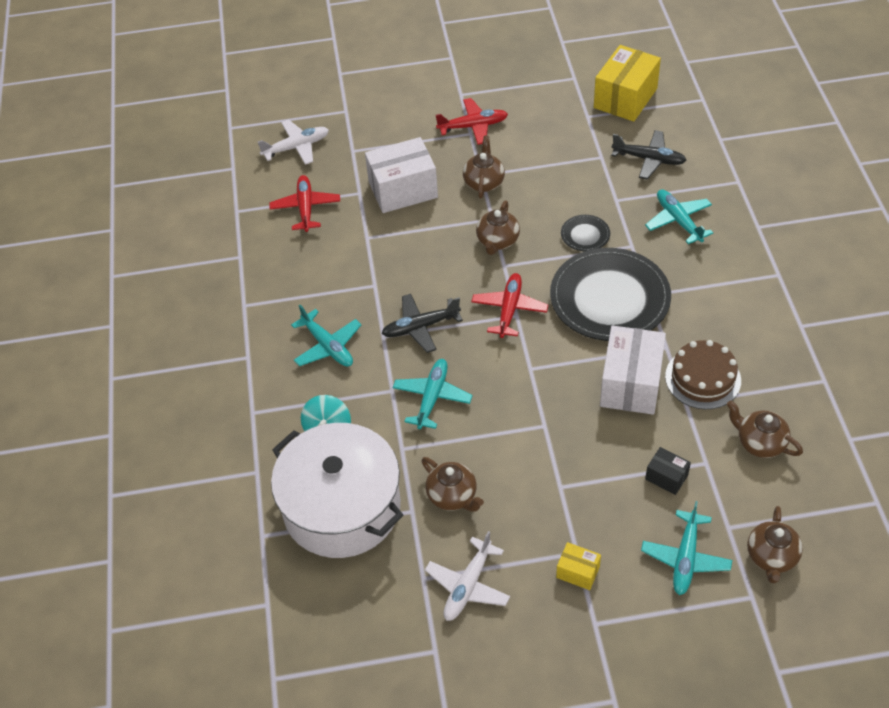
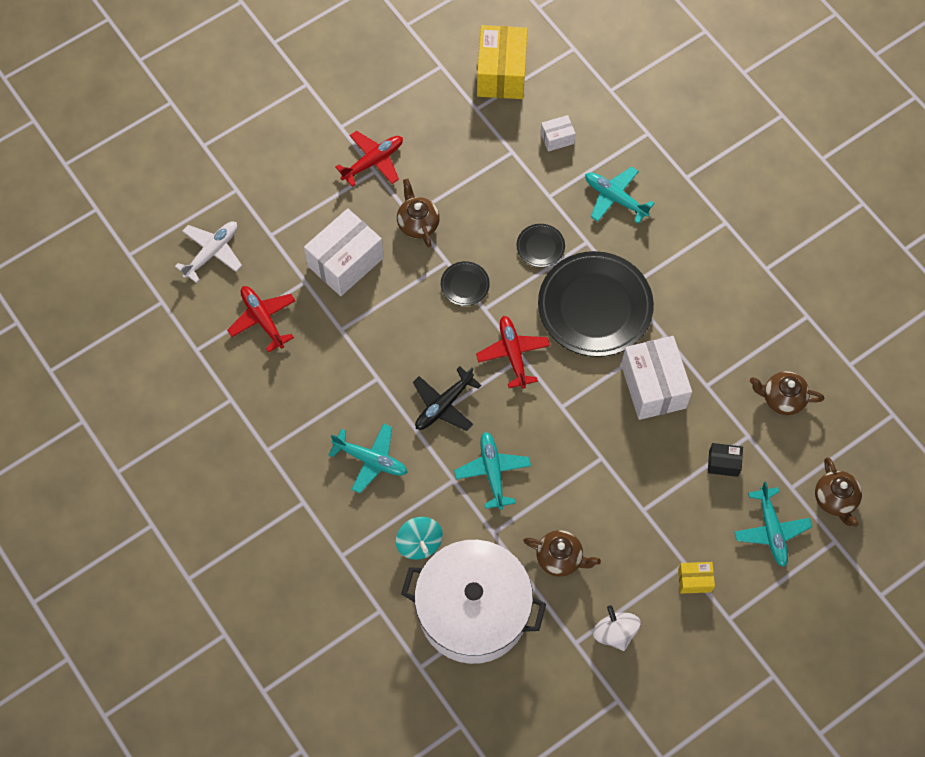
camera: 30 degrees left, 15 degrees up
(468, 586) = (615, 633): white plane -> white spinning top
(497, 241) = (465, 285): brown teapot -> black plate
(649, 159) = (557, 138): black plane -> white box
(703, 378) = (709, 355): brown cake -> none

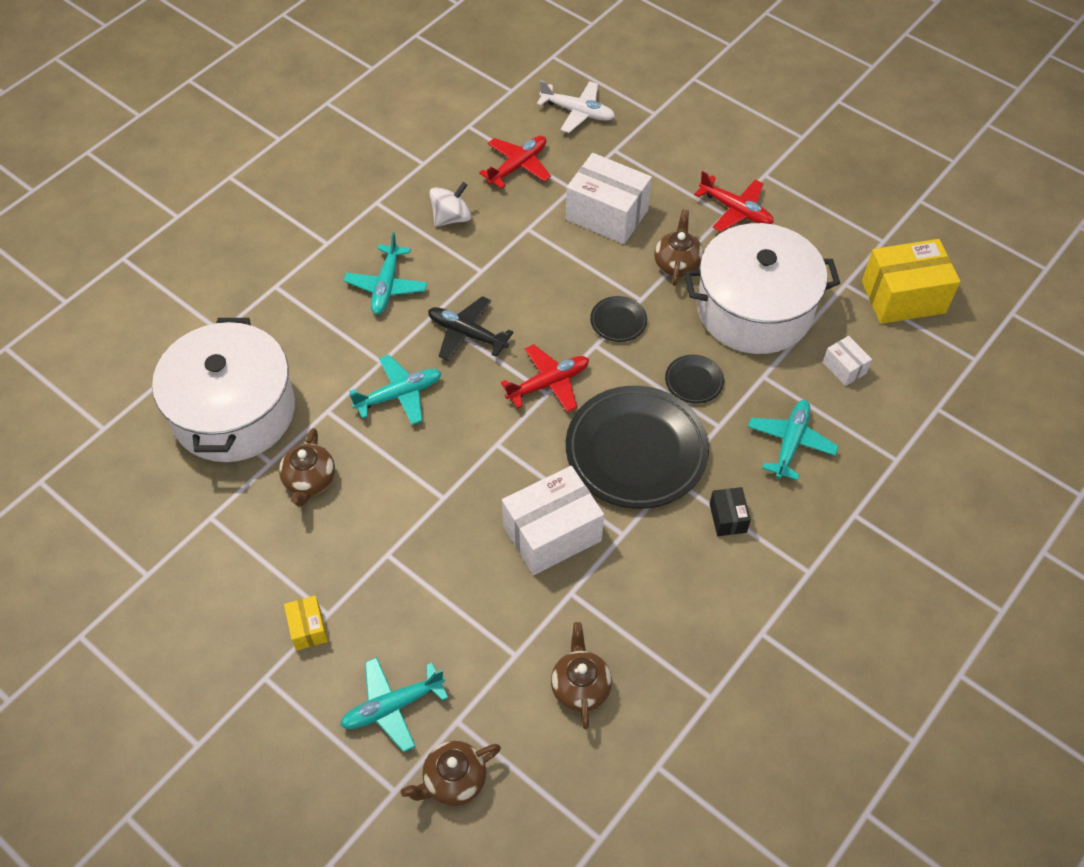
camera: 75 degrees right, 10 degrees down
(418, 223) = (677, 264): brown teapot -> brown teapot turned 45 degrees counterclockwise
(419, 543) = (301, 347): turquoise spinning top -> none
(482, 181) = (754, 309): none -> white pot
(615, 633) = (228, 555): white spinning top -> white spinning top (451, 218)
(723, 463) = (470, 632): black box -> black box (728, 518)

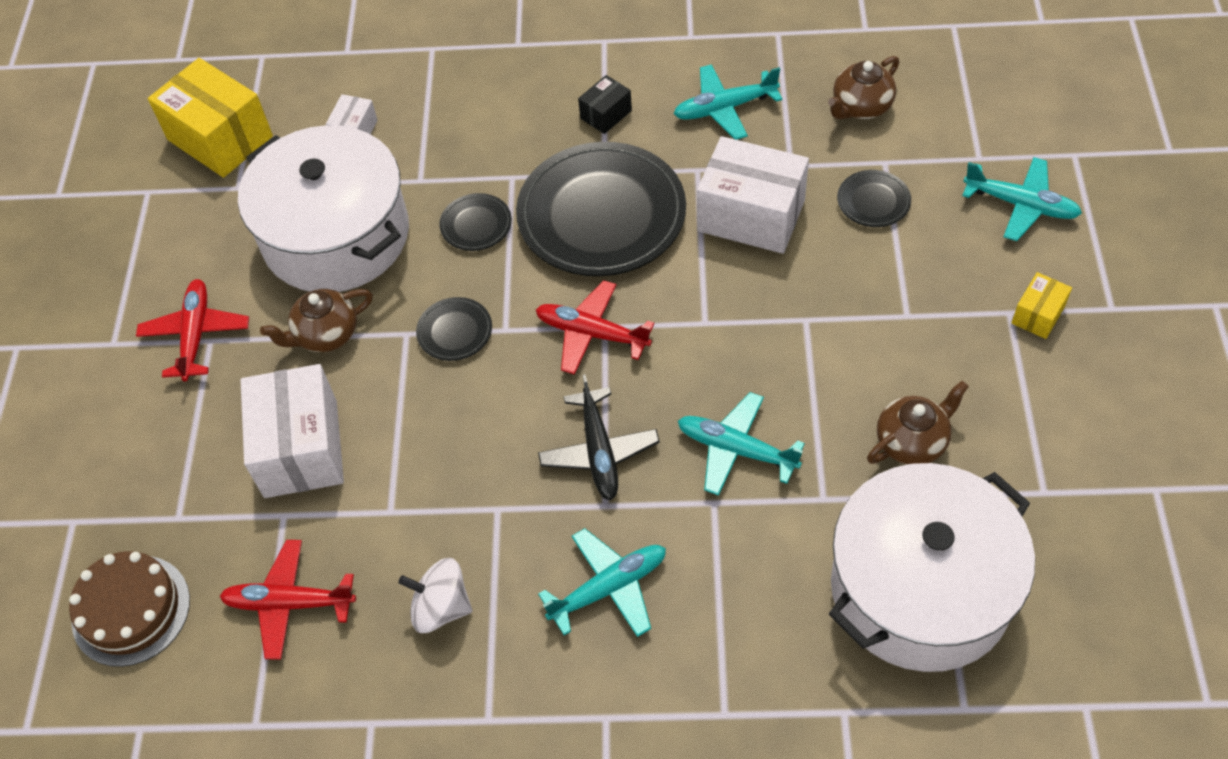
camera: 125 degrees left, 0 degrees up
(453, 780) = (1022, 127): brown teapot -> none
(490, 615) = (873, 202): none -> black plate
(578, 112) = (131, 610): white plane -> brown cake
(790, 442) = (481, 120): turquoise plane -> turquoise plane (724, 108)

